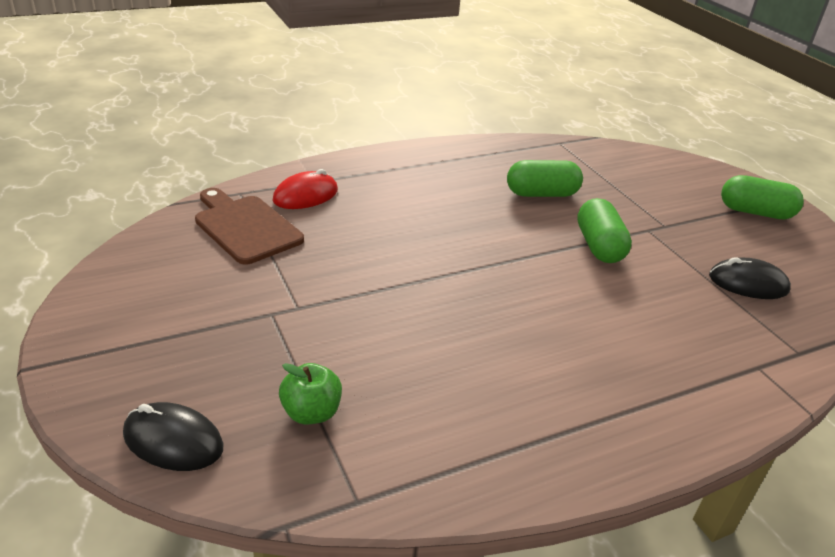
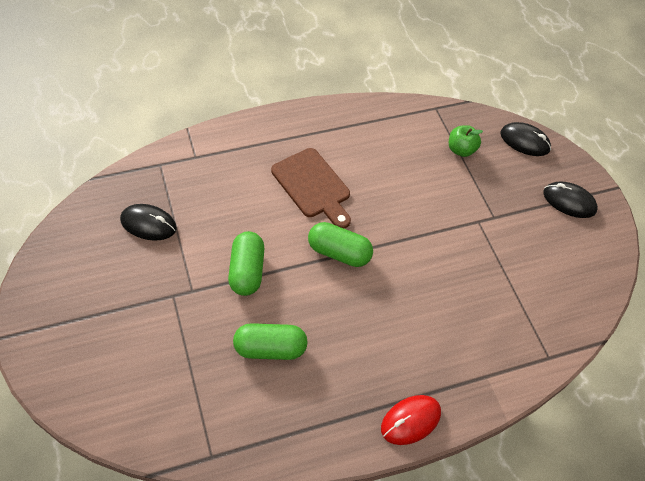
camera: 175 degrees left, 20 degrees up
(133, 341) = (569, 201): none -> black mouse
(245, 227) = (532, 307): brown cutting board -> brown cutting board (313, 186)
(305, 195) = (491, 351): red mouse -> red mouse (410, 421)
(755, 212) = (70, 312): green capsule -> green capsule (339, 253)

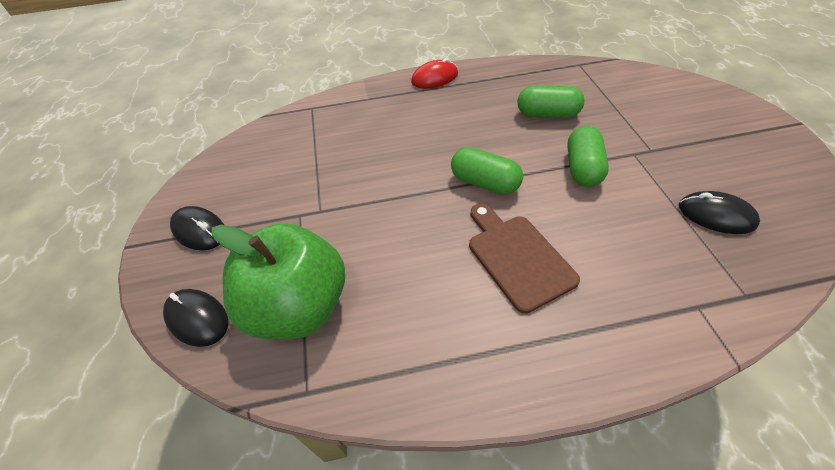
camera: 165 degrees left, 5 degrees down
(461, 150) = (298, 306): green apple -> green apple, size x2.32

